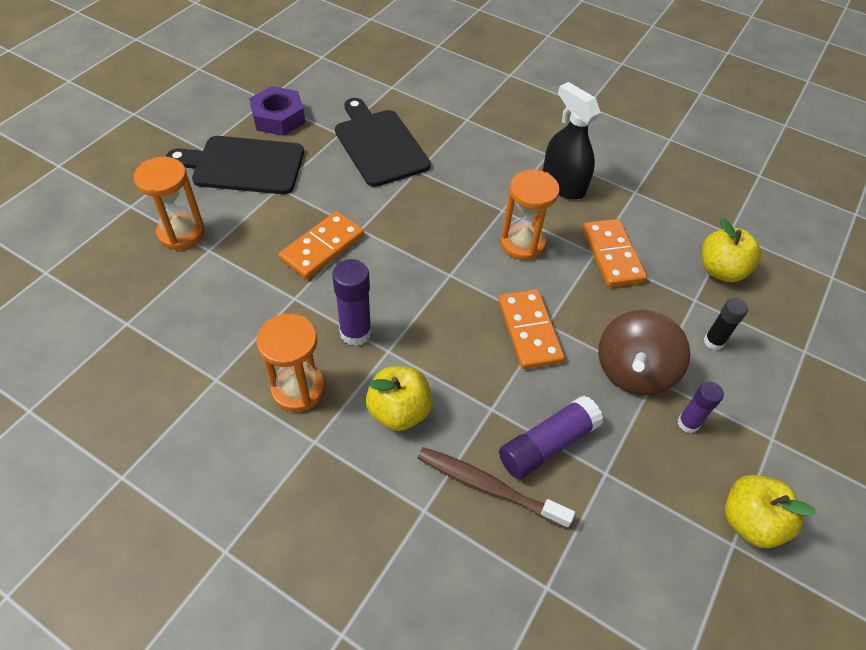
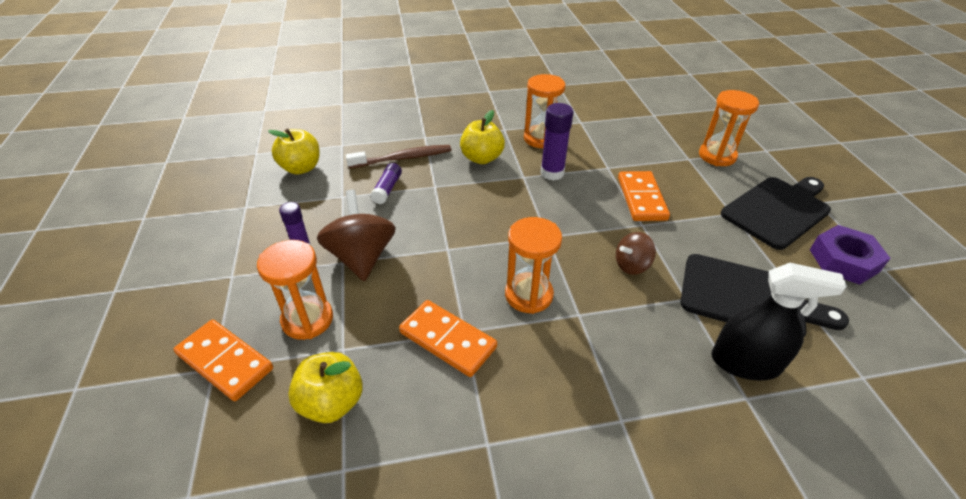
camera: 140 degrees right, 10 degrees down
(419, 210) = (632, 265): none -> brown spinning top
(529, 331) = (455, 236): orange domino -> orange domino (225, 361)
(547, 444) = (387, 189): purple glue stick -> purple glue stick, size x0.64
(563, 184) = (564, 388): black spray bottle -> black spray bottle (745, 362)
(713, 342) = (307, 319): black glue stick -> orange hourglass
(749, 521) = (237, 221): yellow apple -> yellow apple (301, 168)

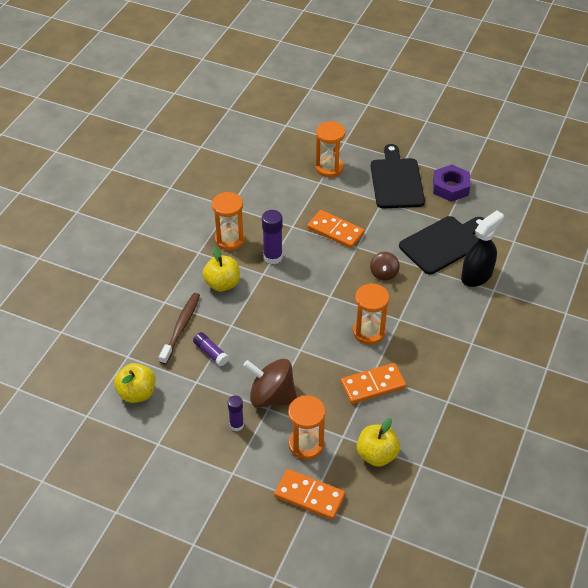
camera: 55 degrees left, 5 degrees up
(225, 361) = (309, 496): orange domino -> orange domino turned 45 degrees clockwise

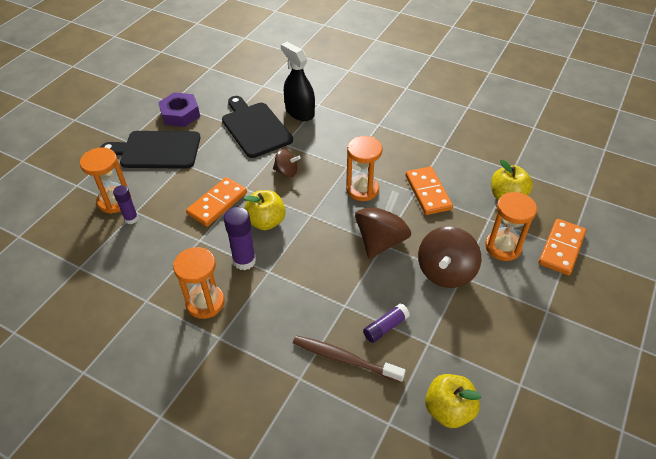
camera: 85 degrees left, 0 degrees up
(222, 284) = (278, 312): yellow apple -> yellow apple (266, 222)
(236, 425) = (486, 305): purple glue stick -> purple glue stick (131, 219)
(304, 348) = (381, 240): none -> brown spinning top

